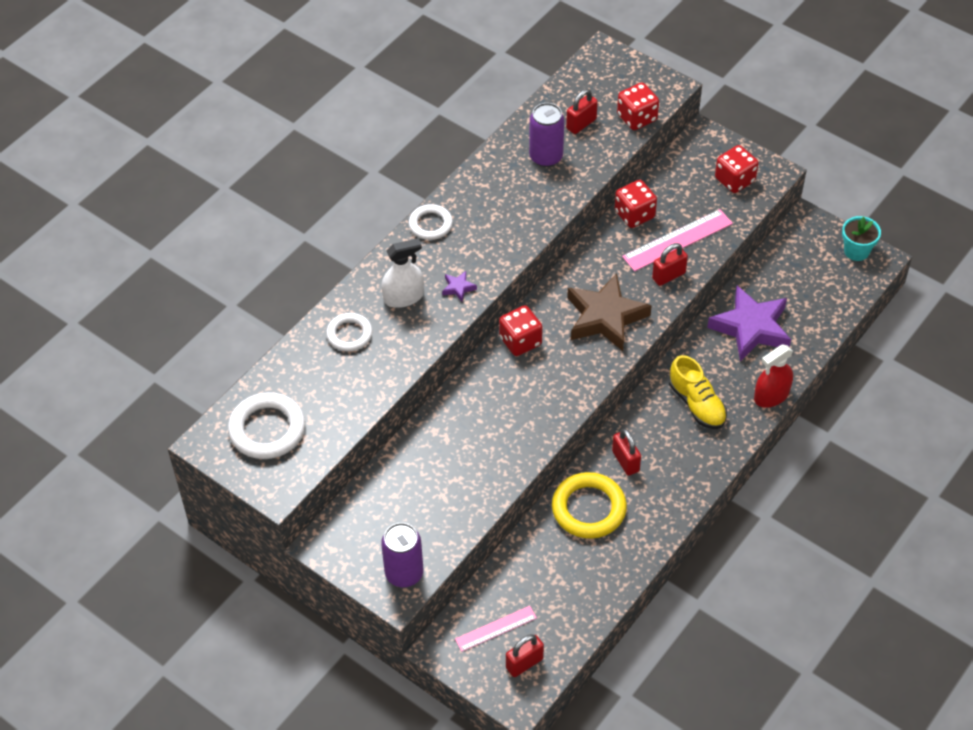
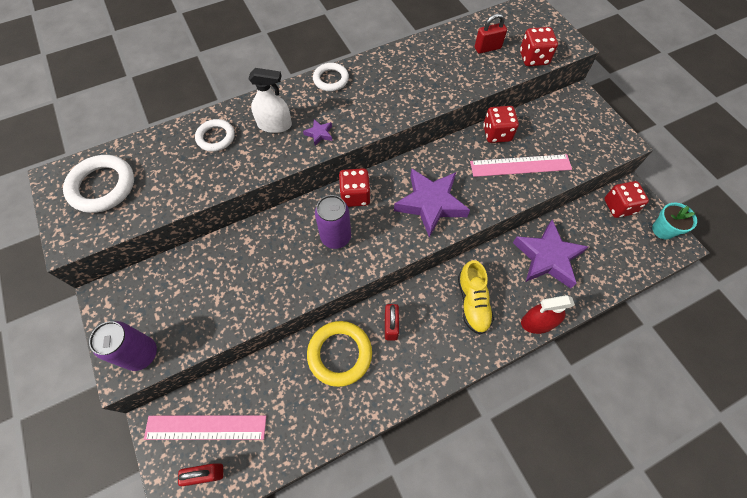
camera: 25 degrees right, 10 degrees up
(496, 628) = (206, 427): pink ruler -> pink ruler, size x1.59
(546, 157) = (447, 62): purple can -> purple can (336, 237)
(605, 317) = (430, 204): brown star -> purple star
(668, 276) = (499, 191): red padlock -> none
(734, 180) = (589, 136): red dice -> red dice (619, 206)

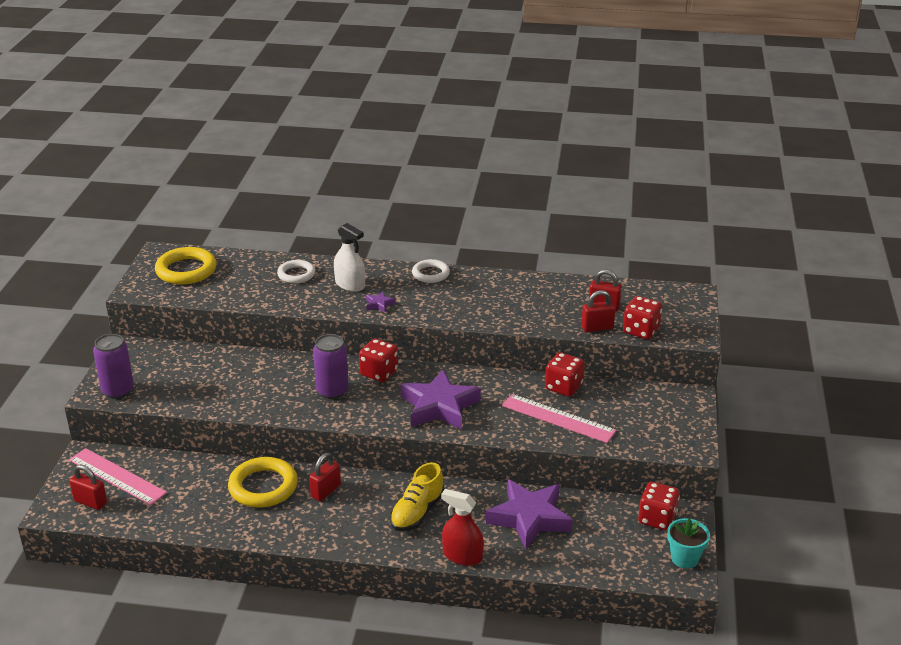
camera: 35 degrees right, 30 degrees down
(102, 186) = (186, 270): white ring -> yellow ring
(503, 71) = (597, 328): none -> red padlock

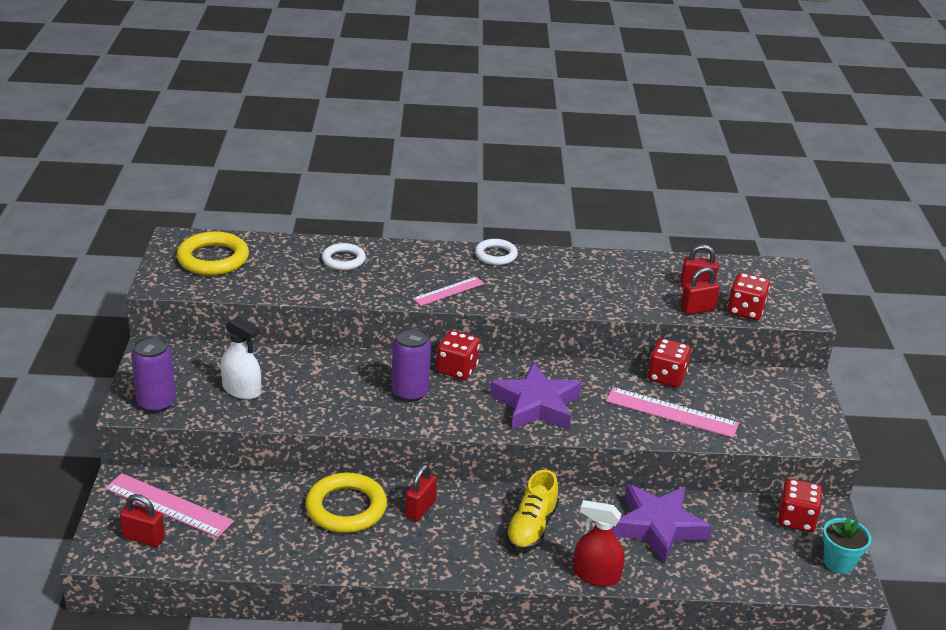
camera: 10 degrees left, 0 degrees up
(350, 284) = (408, 270): white spray bottle -> white spray bottle (242, 390)
(379, 304) = (448, 291): purple star -> pink ruler

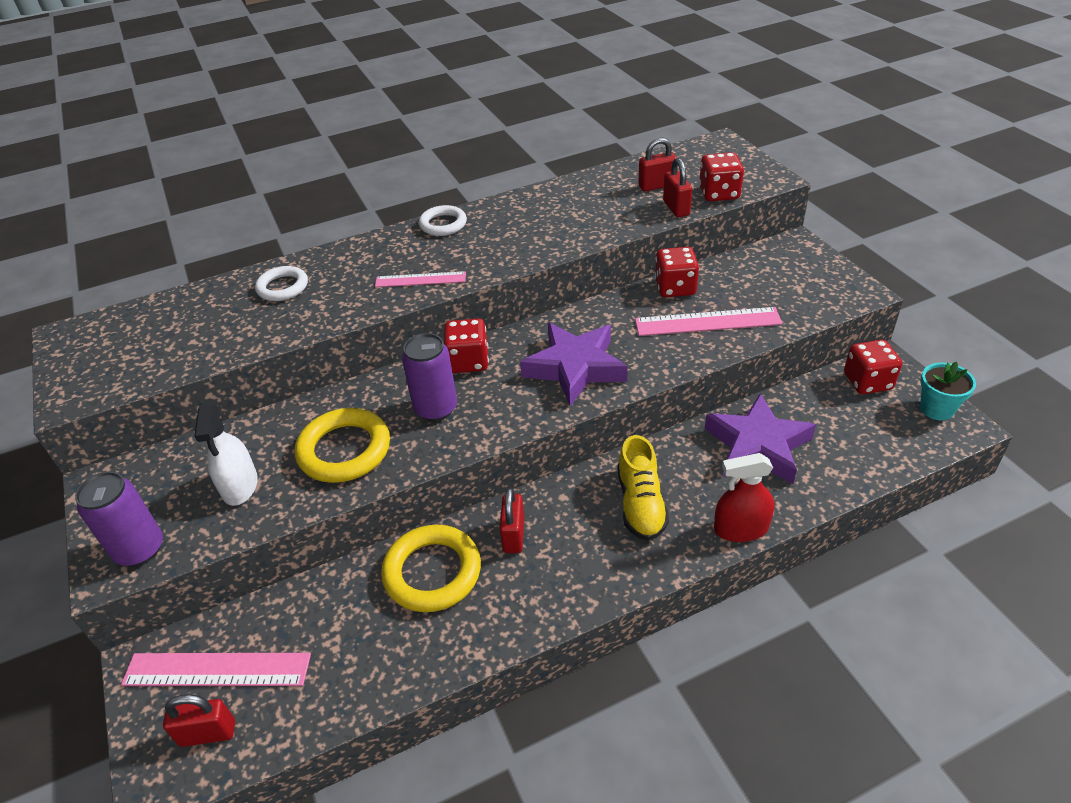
camera: 20 degrees left, 10 degrees up
(213, 259) = (125, 341): yellow ring -> yellow ring (344, 450)
(242, 390) = (240, 486): white spray bottle -> white spray bottle turned 75 degrees clockwise
(448, 291) = (420, 279): pink ruler -> pink ruler turned 60 degrees clockwise
(697, 309) = (676, 208): red padlock -> red padlock turned 60 degrees counterclockwise

